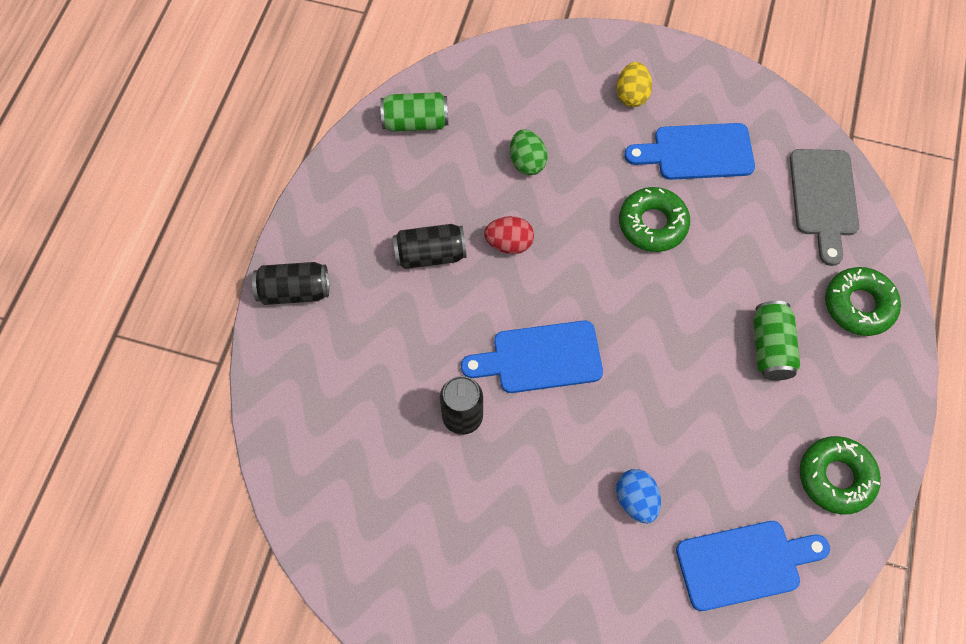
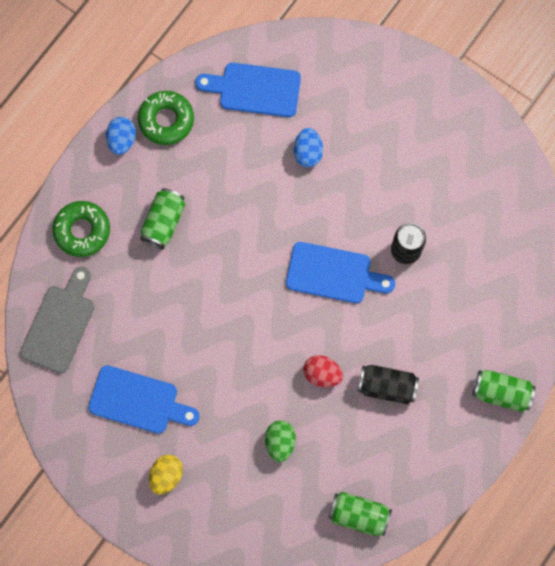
camera: 160 degrees left, 10 degrees up
(294, 291) = (501, 393): black can -> green can
(652, 224) = (203, 350): green donut -> none
(876, 430) = (122, 140): none -> blue egg

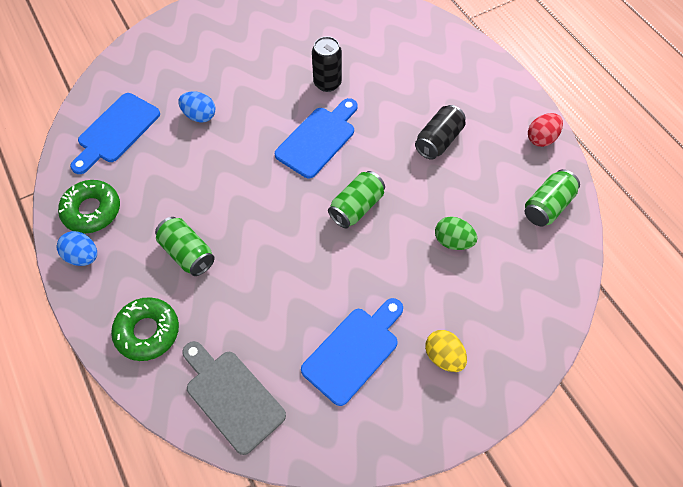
camera: 65 degrees left, 15 degrees down
(322, 374) = (404, 183): red egg -> red egg (541, 138)
(501, 393) = (480, 68): green can -> green can (356, 207)

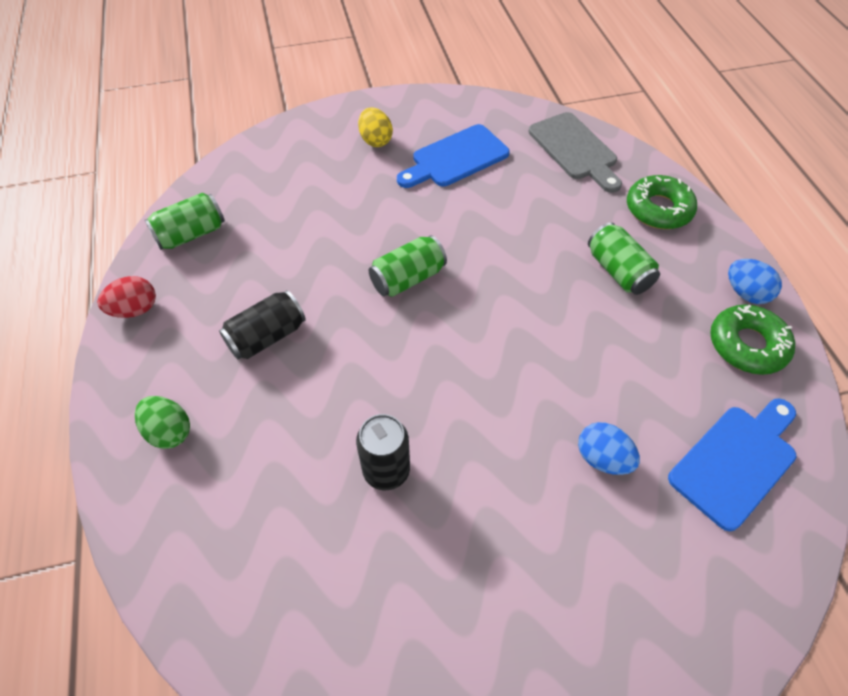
camera: 165 degrees left, 5 degrees down
(318, 139) = (429, 376): blue cutting board -> none
(453, 241) = (316, 223): green egg -> green egg (169, 431)

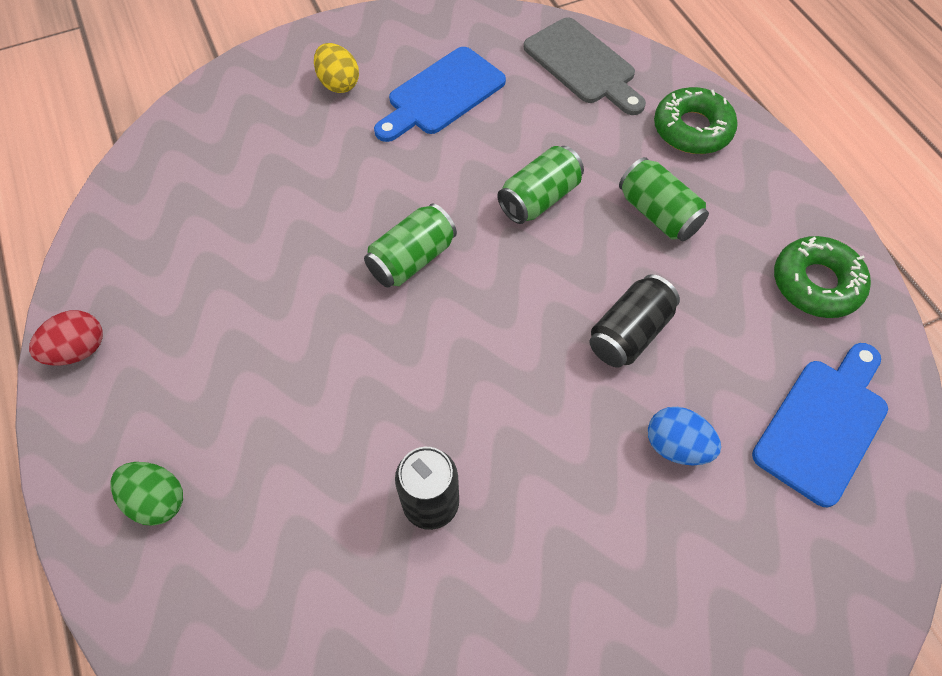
camera: 10 degrees left, 5 degrees up
(191, 234) = (129, 240): green can -> green can (539, 198)
(267, 336) = (253, 360): black can -> black can (629, 333)
(745, 293) = (805, 220): blue egg -> none

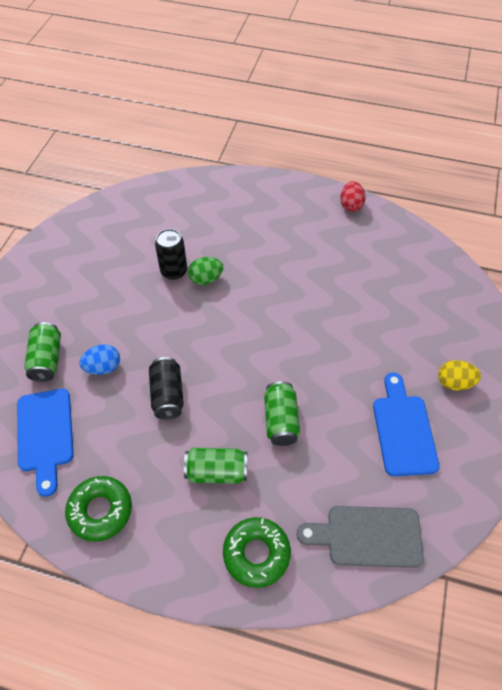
camera: 130 degrees right, 5 degrees down
(157, 500) = (259, 200): green egg -> green egg (206, 279)
(412, 259) = (294, 337): green can -> green can (47, 359)

